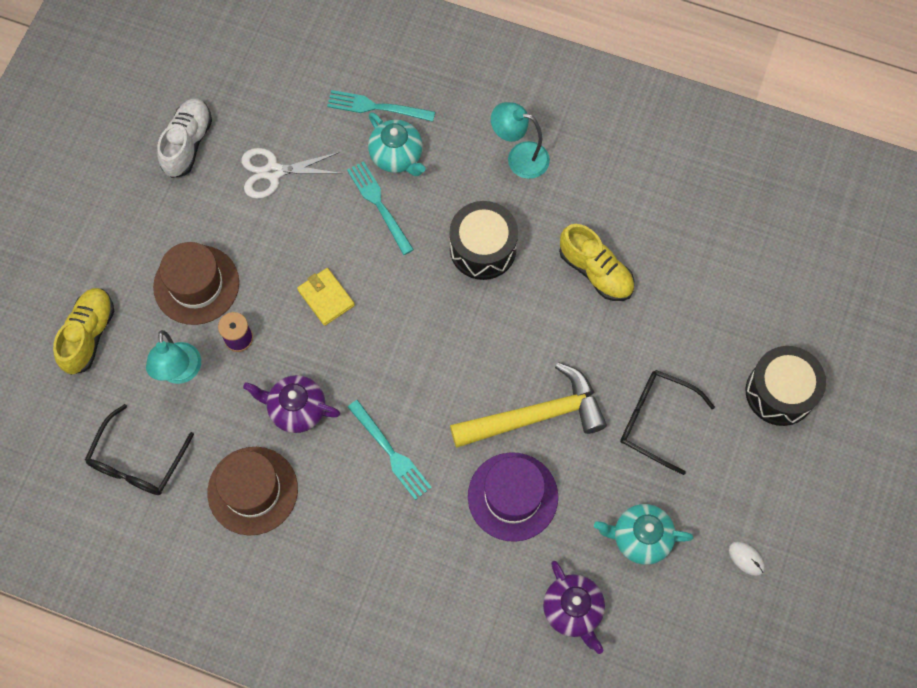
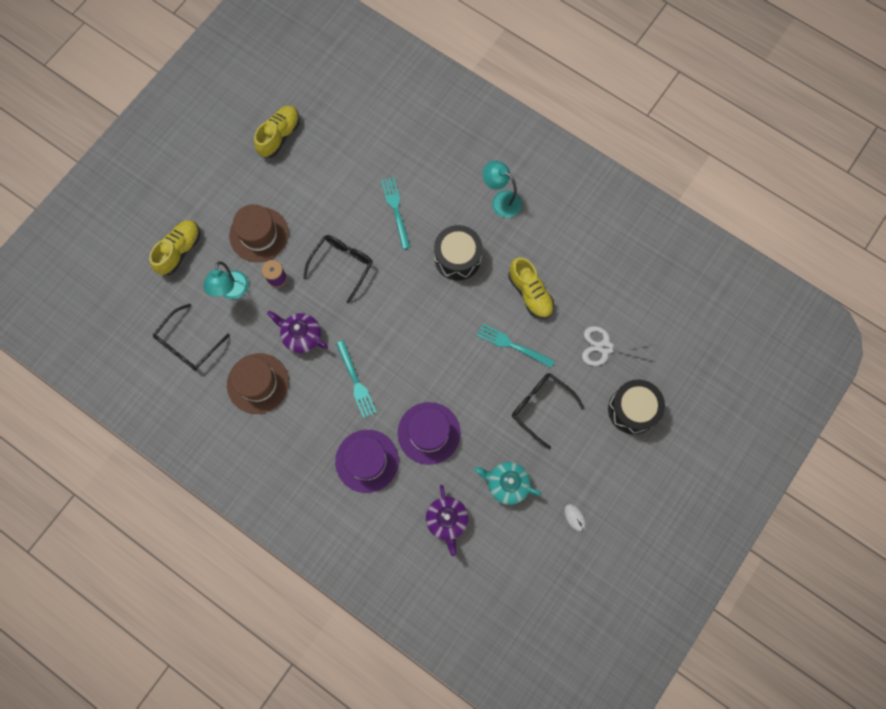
camera: 15 degrees right, 5 degrees up
(187, 144) = (279, 136): white shoe -> yellow shoe
(273, 172) = (331, 169): white scissors -> white scissors (605, 347)
(326, 298) = (342, 265): yellow wallet -> black glasses
(376, 107) = (413, 141): turquoise fork -> turquoise fork (512, 345)
(397, 156) = (417, 179): turquoise teapot -> none
(437, 558) = (367, 461): none -> purple hat
(536, 415) = (460, 382): yellow hammer -> none

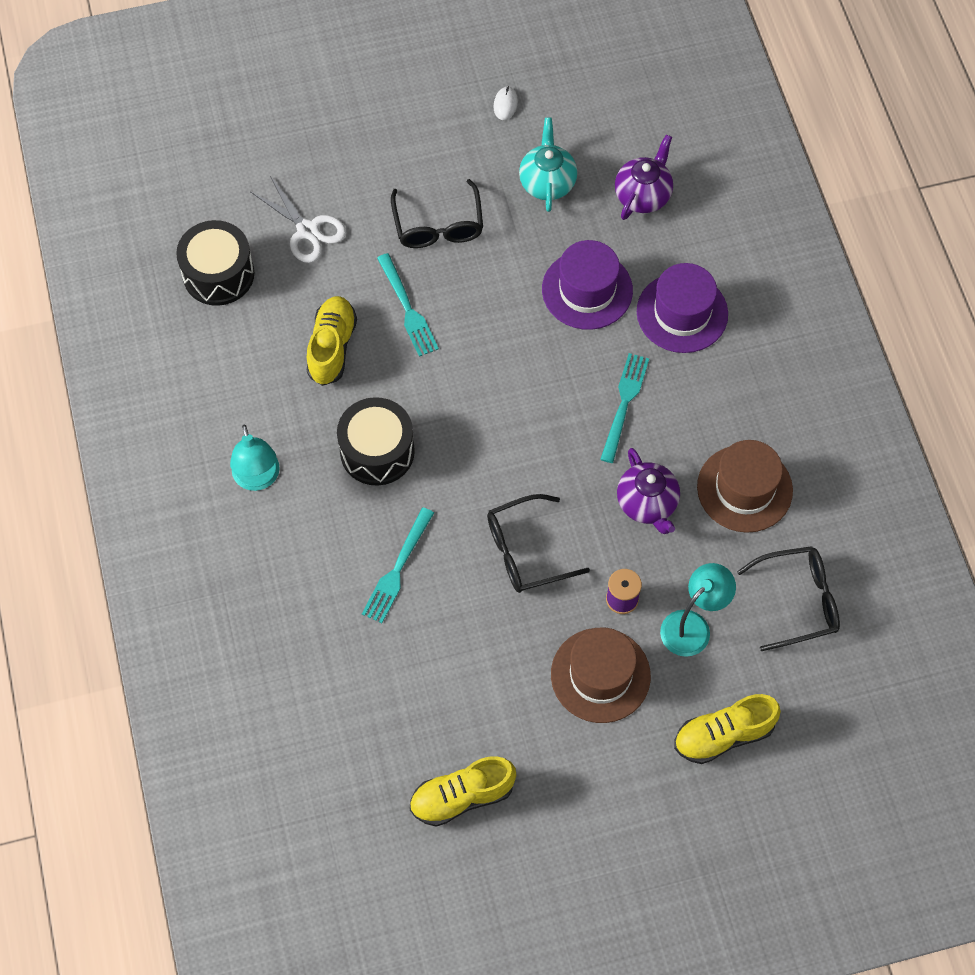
camera: 140 degrees left, 10 degrees down
(506, 484) = (547, 182): turquoise teapot -> turquoise teapot turned 150 degrees counterclockwise
(632, 410) = (343, 152): black drum -> black drum (218, 274)

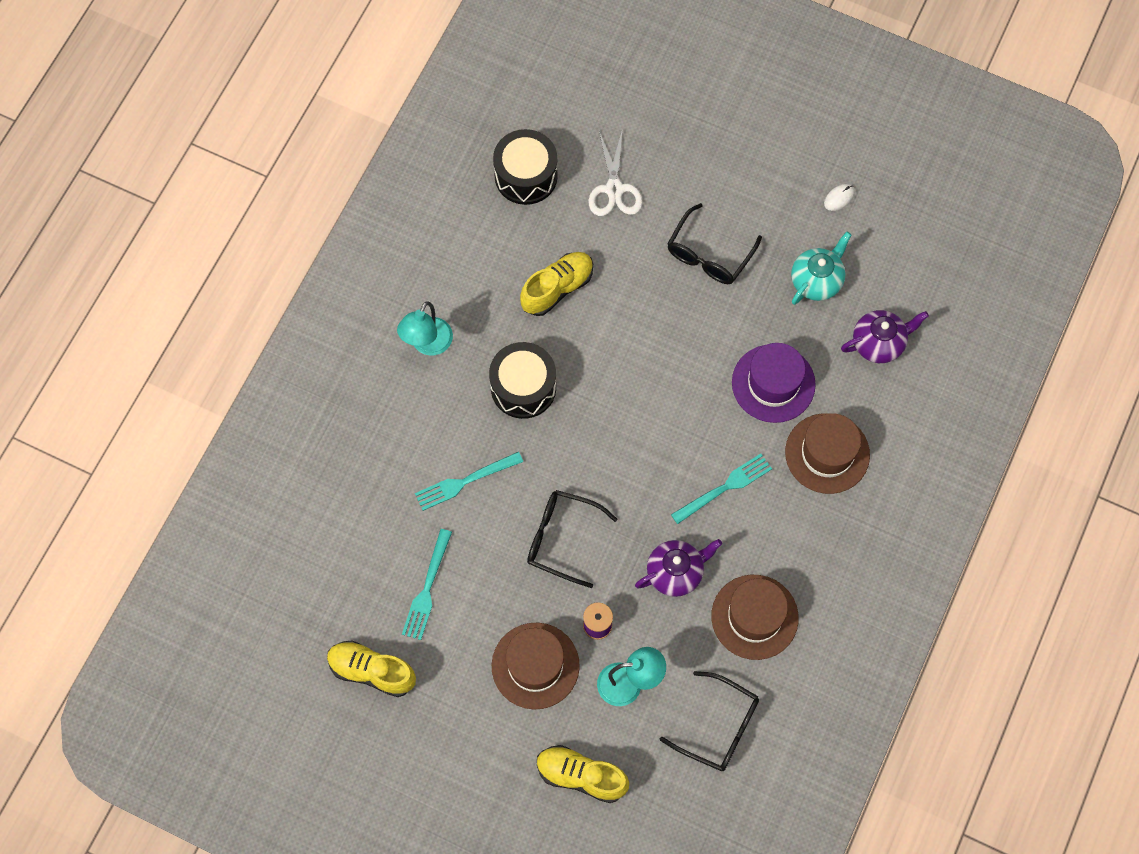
camera: 40 degrees right, 5 degrees up
(408, 309) = (633, 300): turquoise fork -> turquoise fork (427, 589)
(647, 504) = (675, 572): purple teapot -> purple teapot turned 135 degrees counterclockwise
(682, 313) = (827, 453): purple hat -> brown hat

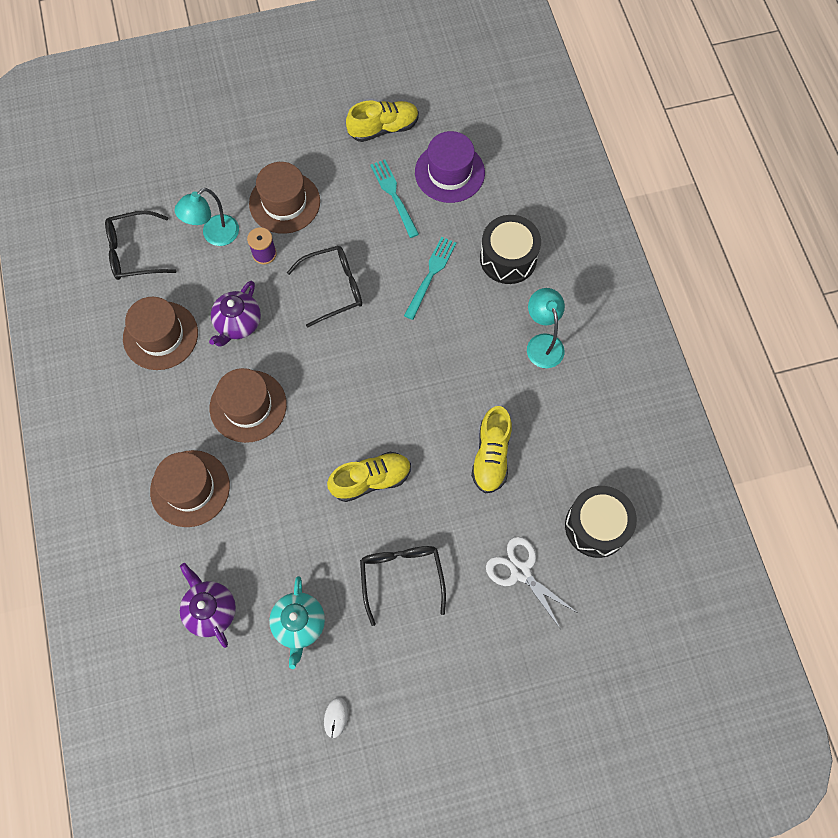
camera: 140 degrees right, 0 degrees up
(523, 387) = (449, 365): black drum -> black drum (508, 258)
(581, 776) = (203, 165): yellow shoe -> yellow shoe (371, 480)
(725, 487) = (248, 406): turquoise fork -> brown hat
(773, 383) = (270, 510): purple hat -> purple hat (449, 172)
(879, 343) = (211, 610): purple teapot -> purple teapot turned 120 degrees clockwise

